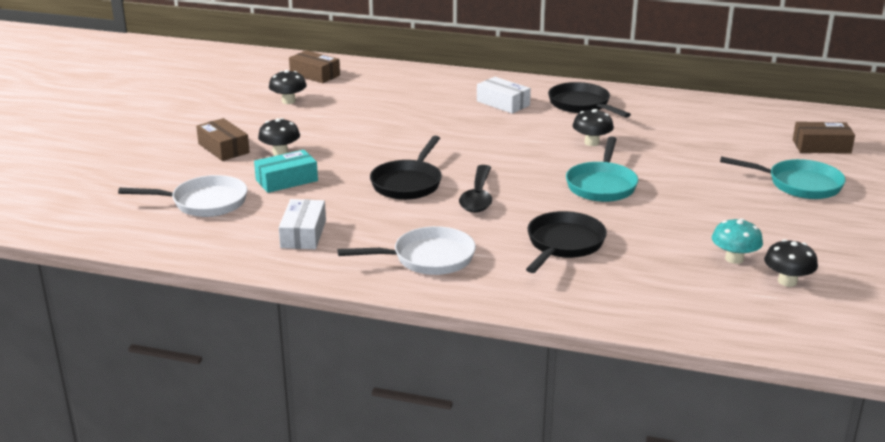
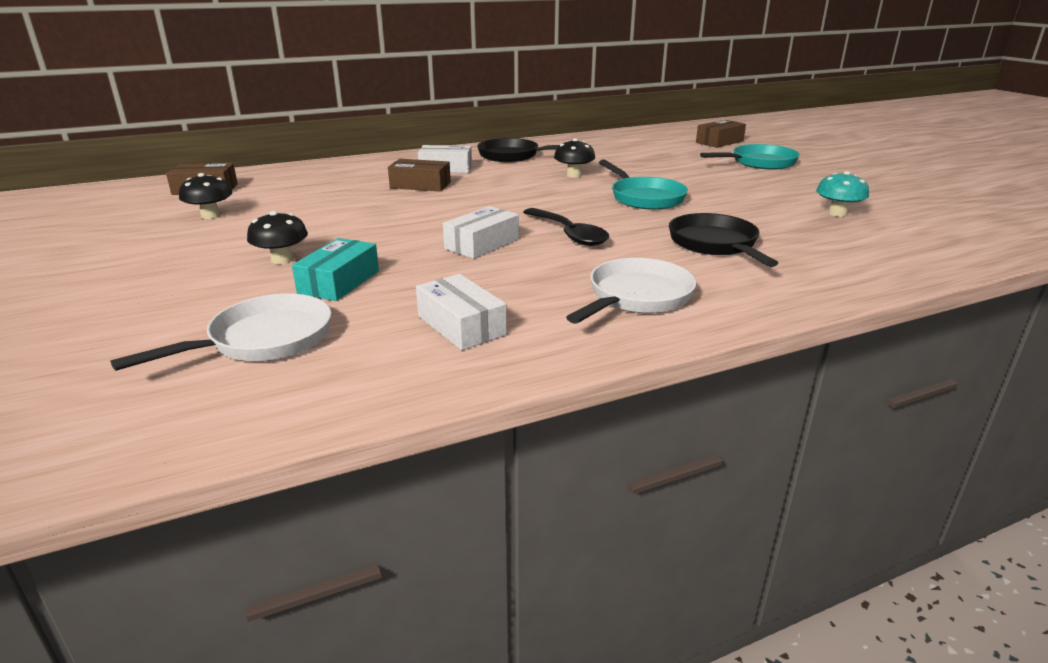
camera: 40 degrees left, 0 degrees up
(223, 148) = (194, 277): brown box -> brown box (420, 185)
(408, 183) = (482, 244): black pan -> white box
(787, 281) = (897, 215): black mushroom -> none

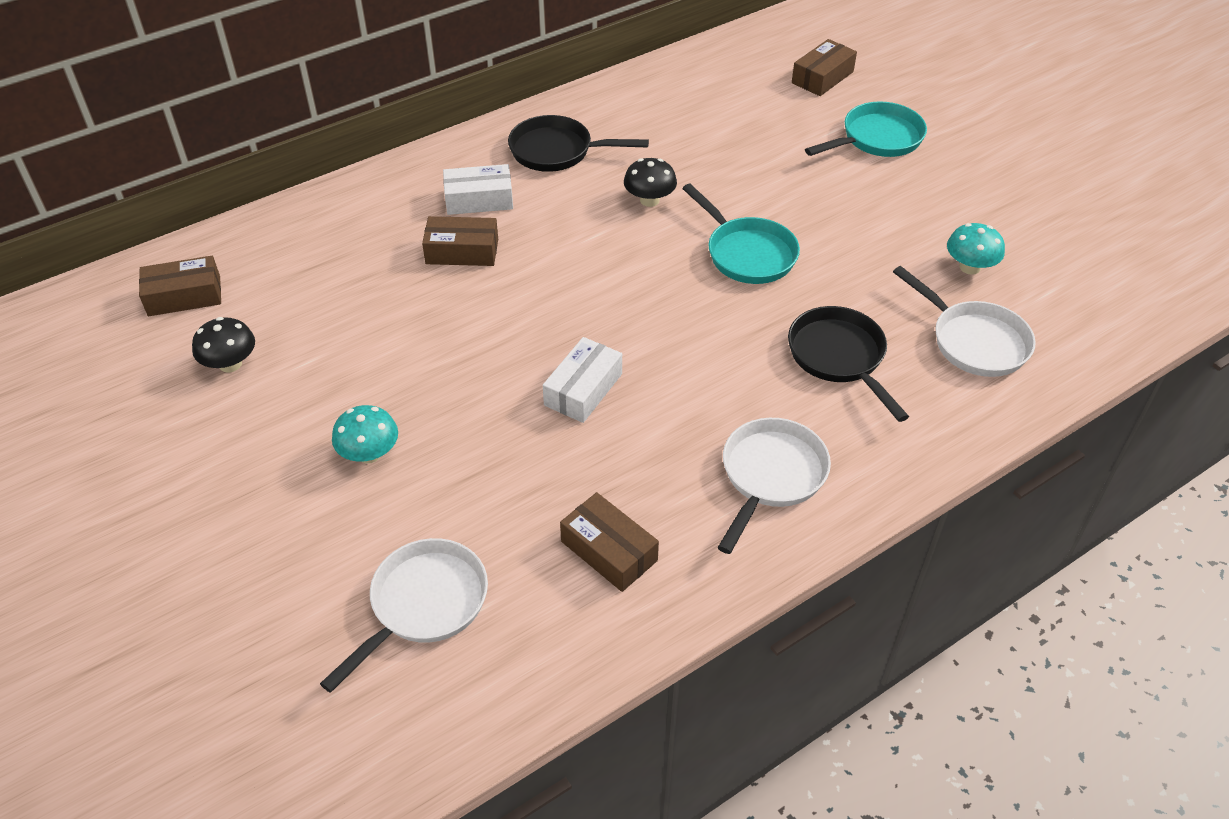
camera: 10 degrees left, 20 degrees up
(282, 260) = (369, 454): black mushroom -> turquoise mushroom
(339, 282) = (454, 490): turquoise box -> none
(461, 325) = (609, 551): white box -> brown box
(569, 234) = (676, 355): black spoon -> none
(843, 245) = (974, 341): none -> white pan

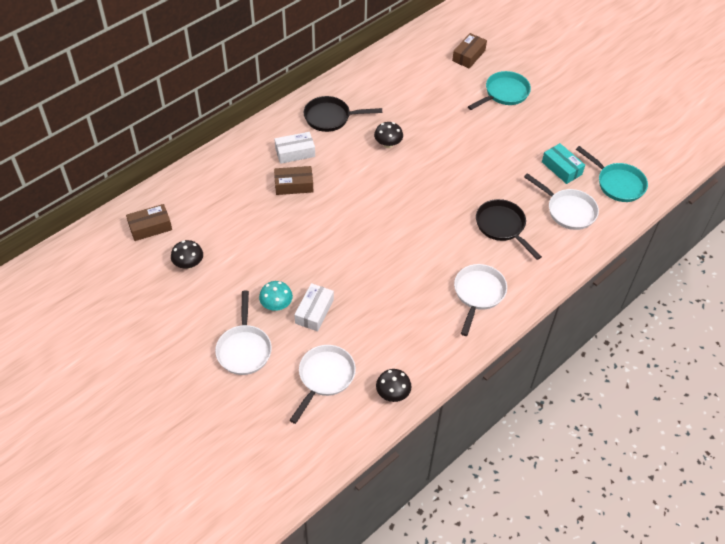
camera: 10 degrees left, 5 degrees up
(282, 530) = (244, 349): none -> white pan
(555, 654) = (393, 393): none -> black mushroom
(583, 389) = (376, 258): white box -> white box (314, 311)
(609, 551) = (407, 341): brown box -> none
(747, 253) = (446, 171): turquoise pan -> turquoise pan (617, 184)
(969, 267) = (561, 168): turquoise mushroom -> turquoise box

